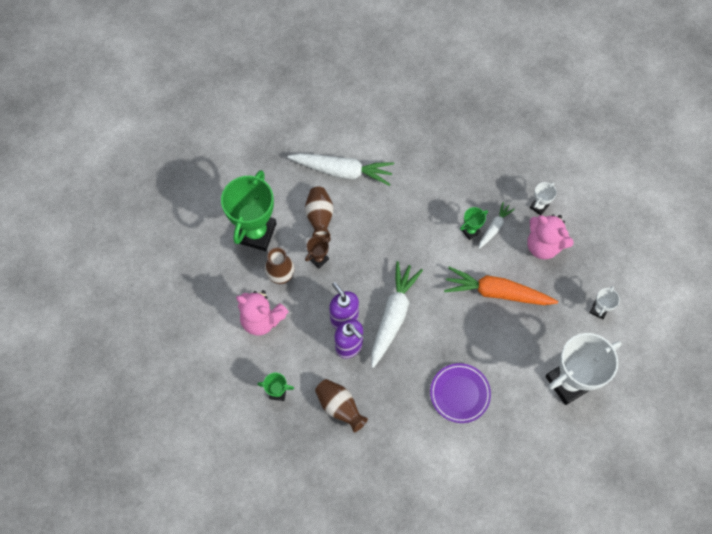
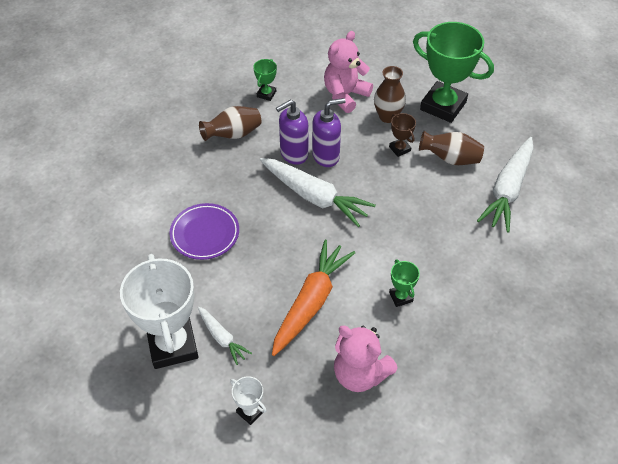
camera: 105 degrees right, 15 degrees down
(494, 227) = (399, 324): white carrot -> white carrot (222, 338)
(539, 206) = (419, 387): white trophy -> none
(543, 245) = (360, 374): pink teddy bear -> pink teddy bear turned 105 degrees counterclockwise

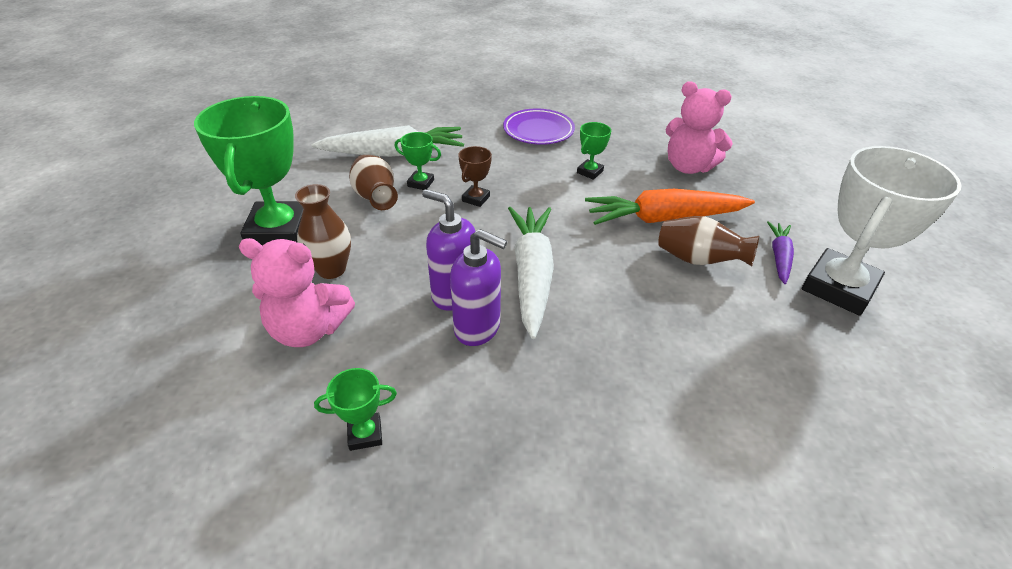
camera: 125 degrees left, 10 degrees down
(205, 234) = (695, 345): purple plate -> purple plate (538, 131)
(222, 338) = (779, 257): white carrot -> purple carrot
(233, 134) = (497, 424): brown vase -> brown vase (698, 260)
(250, 412) = (804, 207): white trophy -> none
(360, 374) = (688, 167): pink teddy bear -> pink teddy bear turned 120 degrees clockwise
(400, 149) = (388, 238): brown trophy -> brown trophy (475, 199)
(454, 188) = (421, 183): none -> green trophy

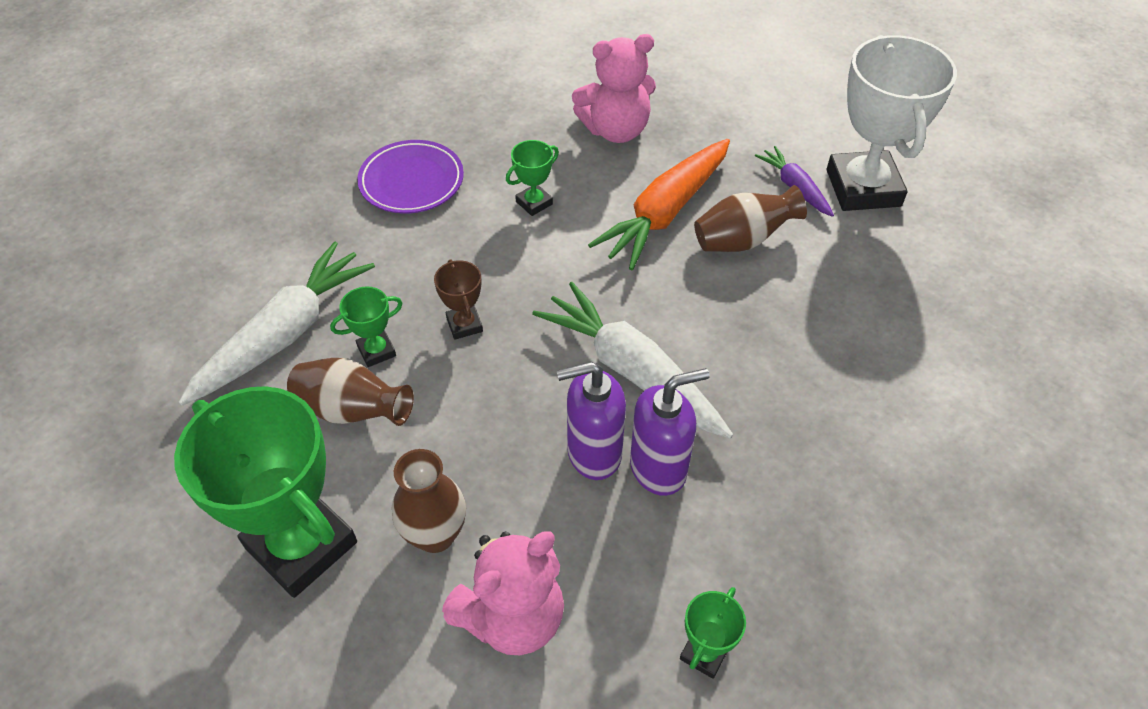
camera: 45 degrees left, 10 degrees up
(589, 172) = (534, 203): green trophy -> green trophy turned 60 degrees clockwise

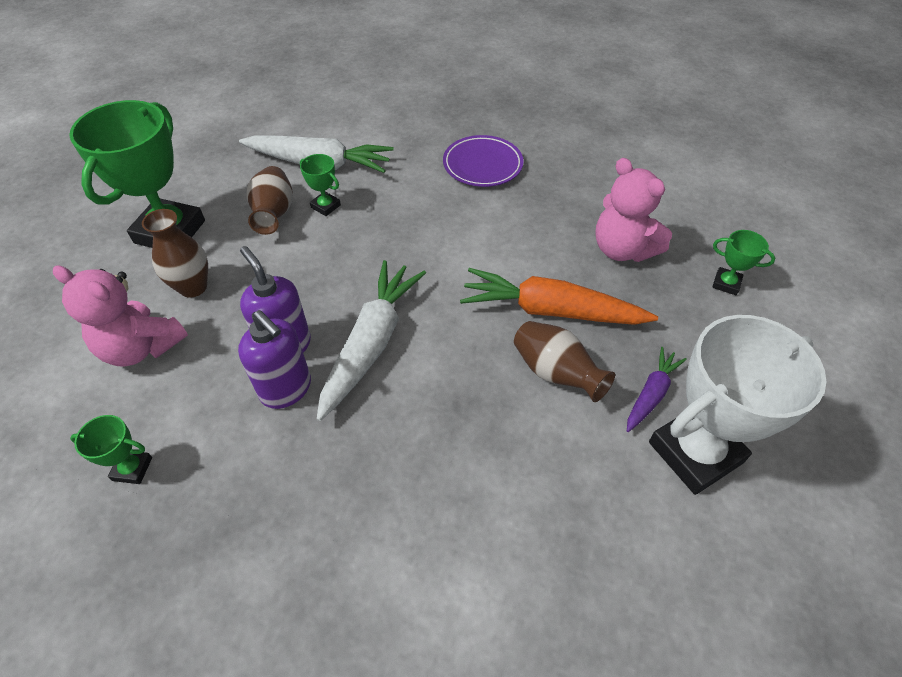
camera: 65 degrees right, 0 degrees up
(464, 325) = (368, 238): brown trophy -> none
(534, 203) = (506, 231): green trophy -> green trophy (726, 283)

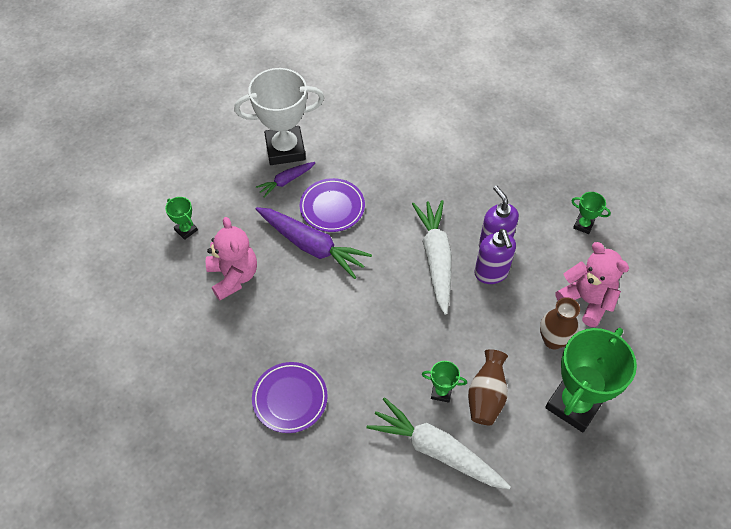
camera: 160 degrees left, 5 degrees up
(326, 206) = (441, 392): green trophy -> green trophy turned 45 degrees counterclockwise
(371, 343) = (435, 258): white carrot -> white carrot turned 135 degrees clockwise
(551, 310) = (312, 246): orange carrot -> purple carrot
(555, 373) = (332, 207): brown vase -> purple plate

